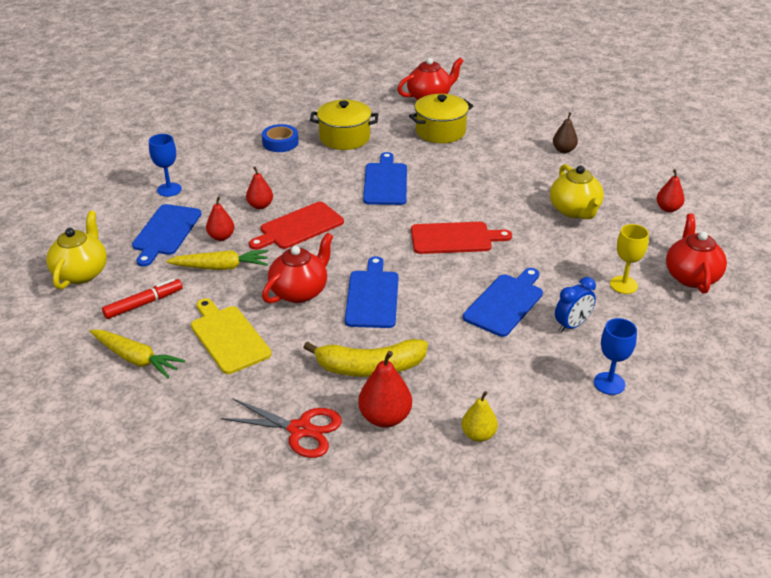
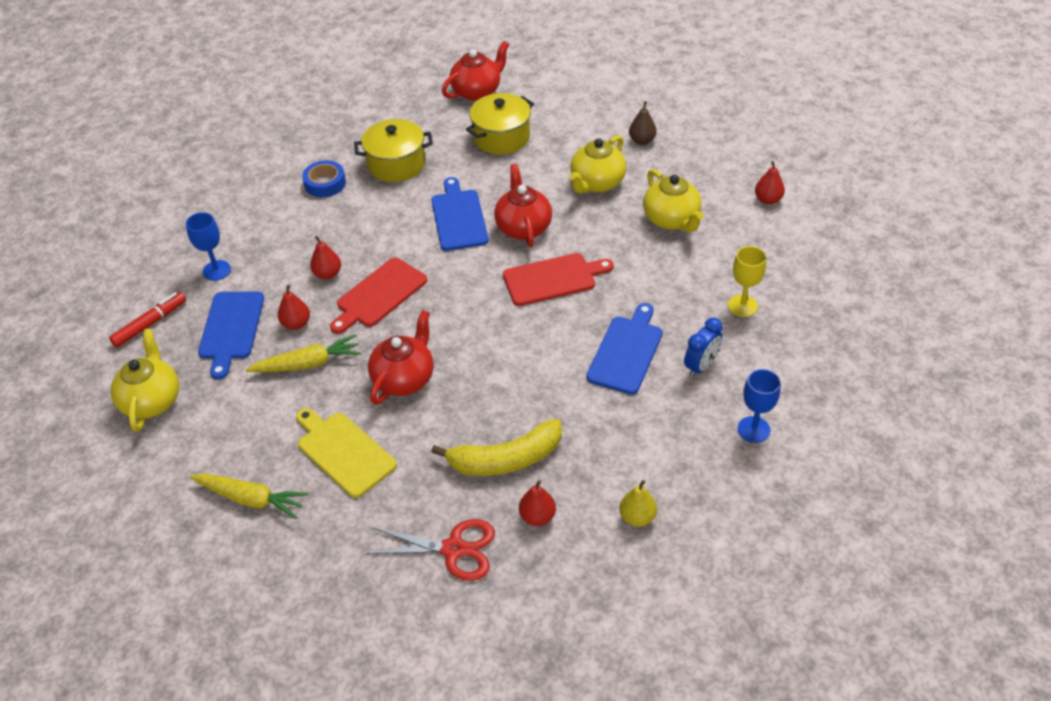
camera: 10 degrees left, 10 degrees up
(144, 304) = (236, 427): red marker -> red marker (150, 324)
(372, 296) = (484, 370): blue cutting board -> none
(385, 417) = (537, 516): red pear -> red pear, size x0.66
(514, 175) = (597, 183): none -> yellow teapot
(691, 276) = (808, 282): red teapot -> red teapot (523, 227)

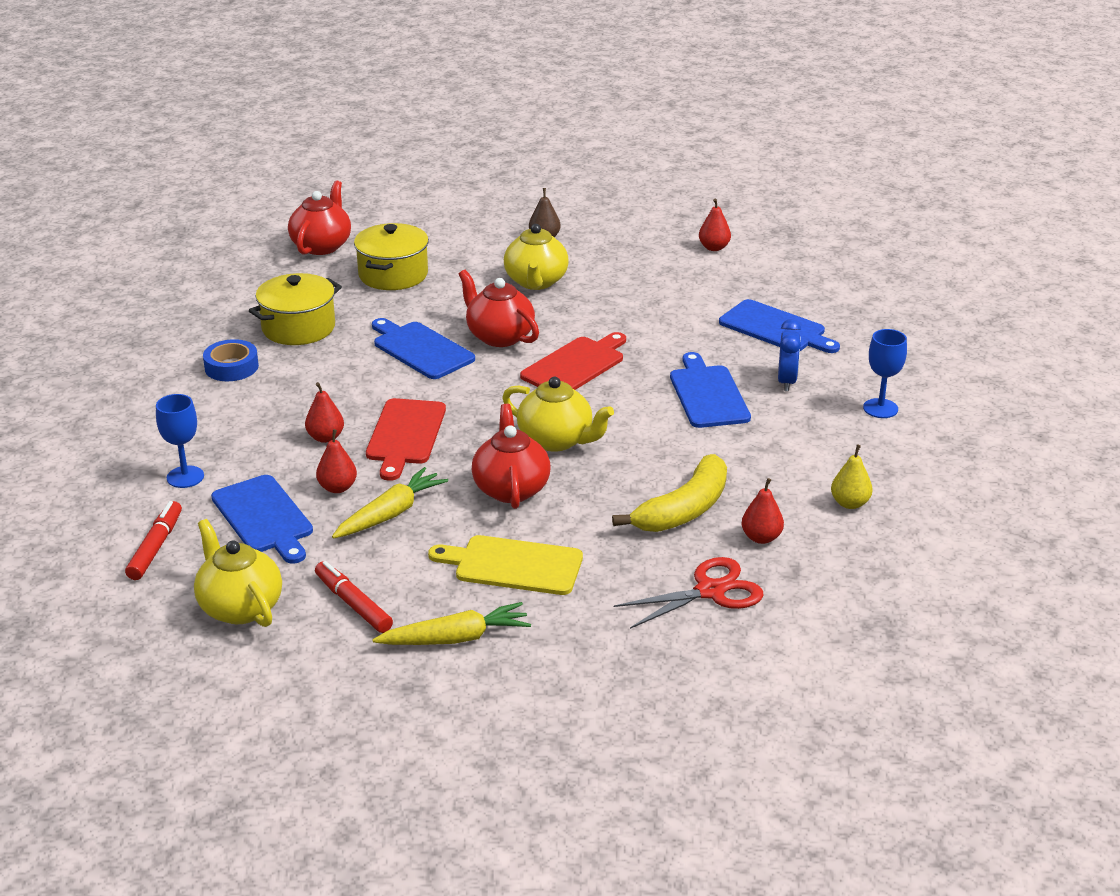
camera: 35 degrees left, 15 degrees down
(217, 433) = (353, 604): none -> red marker
(671, 220) = (641, 287): yellow teapot -> yellow teapot (556, 440)
(742, 306) = (775, 328): yellow goblet -> blue cutting board

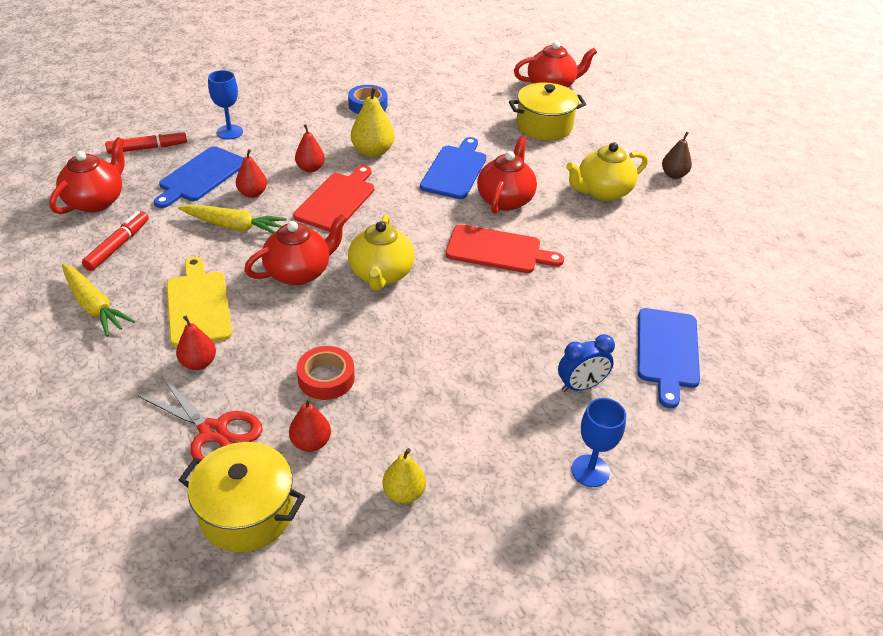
camera: 60 degrees right, 10 degrees up
(240, 607) = (96, 201): yellow teapot -> red teapot
(298, 328) = (437, 113): yellow pot -> yellow pot (247, 513)
(334, 389) = (372, 152): none -> yellow pear
(405, 435) = (337, 200): red cutting board -> red cutting board turned 135 degrees clockwise
(683, 510) = (326, 378): yellow banana -> red tape
(708, 394) = (516, 340): blue cutting board -> none
(714, 248) = (766, 270): red pear -> red pear (198, 363)

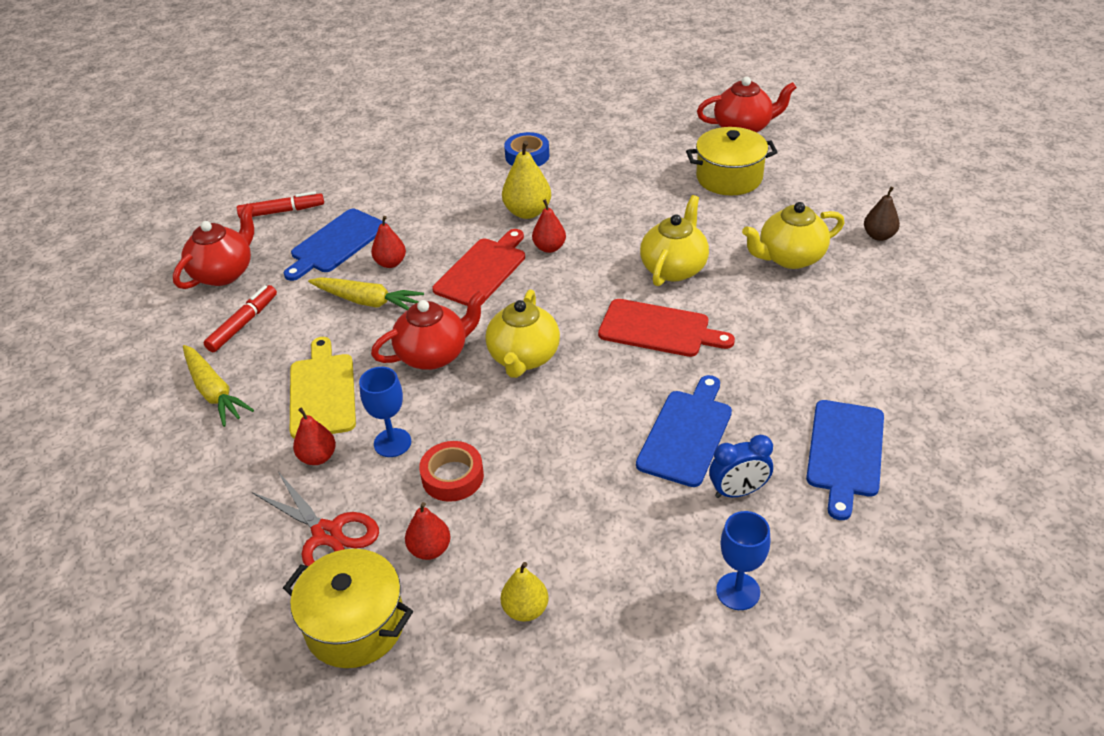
camera: 10 degrees right, 0 degrees up
(230, 132) = (371, 191): blue goblet -> blue goblet (392, 443)
(310, 168) = (456, 233): red pear -> red pear (549, 248)
(455, 170) = (619, 233): blue cutting board -> blue cutting board (686, 434)
(505, 199) = (674, 268): red teapot -> yellow teapot

